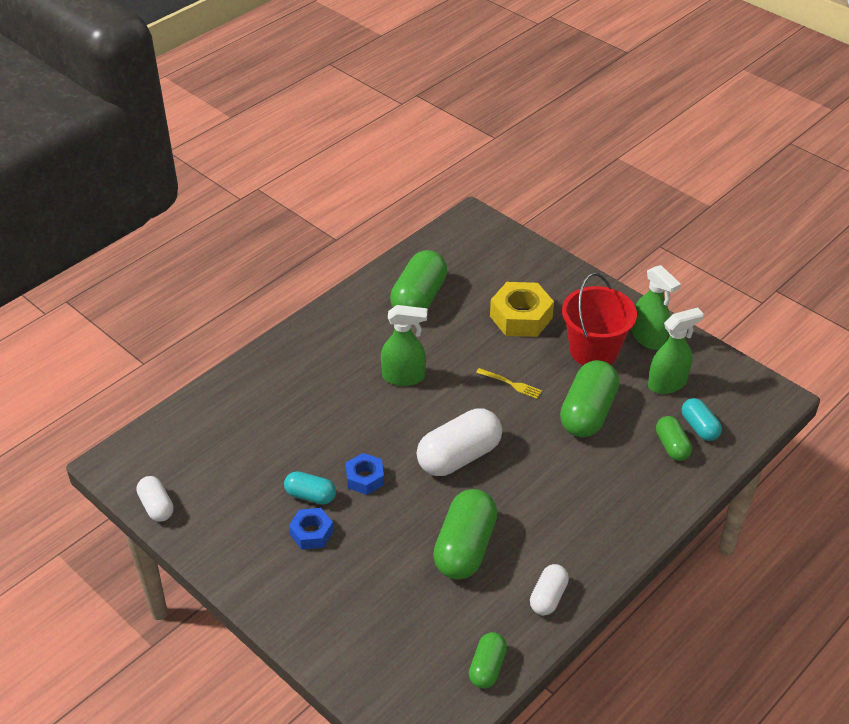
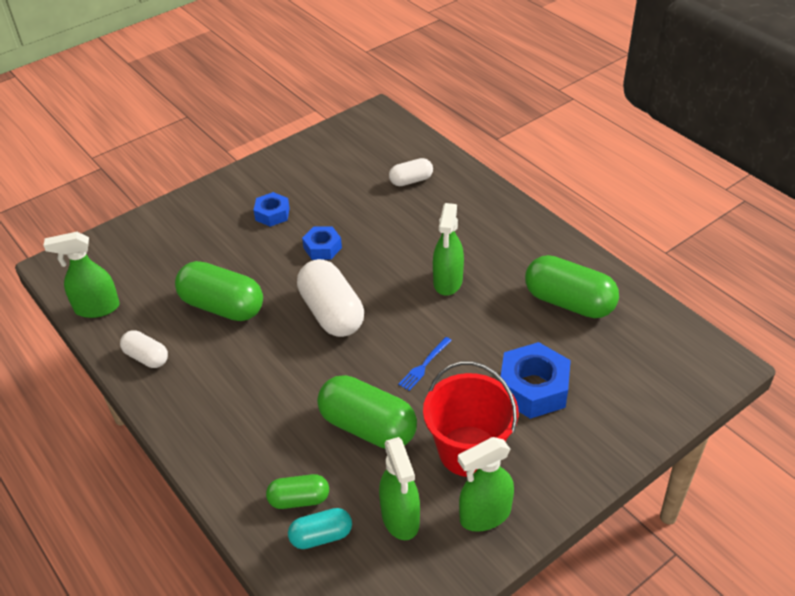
camera: 100 degrees right, 0 degrees up
(156, 506) = (326, 135): white capsule -> white capsule (411, 180)
(310, 496) = (312, 215): turquoise capsule -> none
(487, 667) = (97, 308): green capsule -> green spray bottle
(511, 384) = (424, 366): yellow fork -> blue fork
(521, 317) = (533, 388): yellow nut -> blue nut

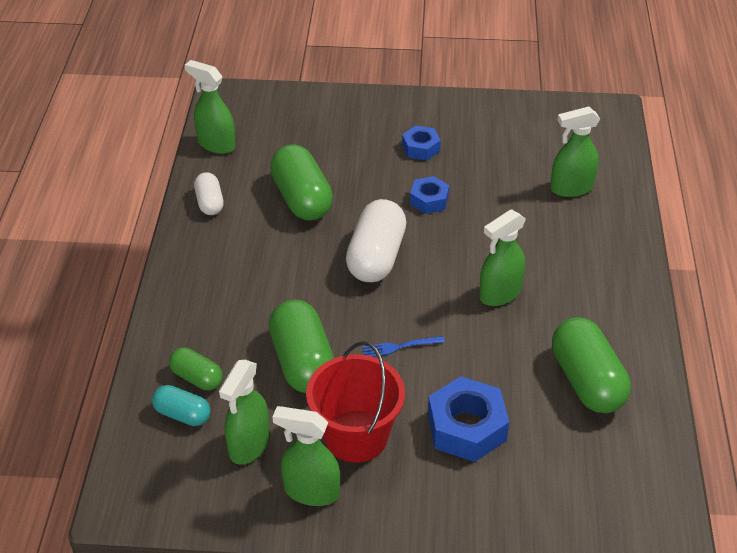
camera: 40 degrees right, 0 degrees up
(411, 180) = (571, 188): white capsule -> green spray bottle

